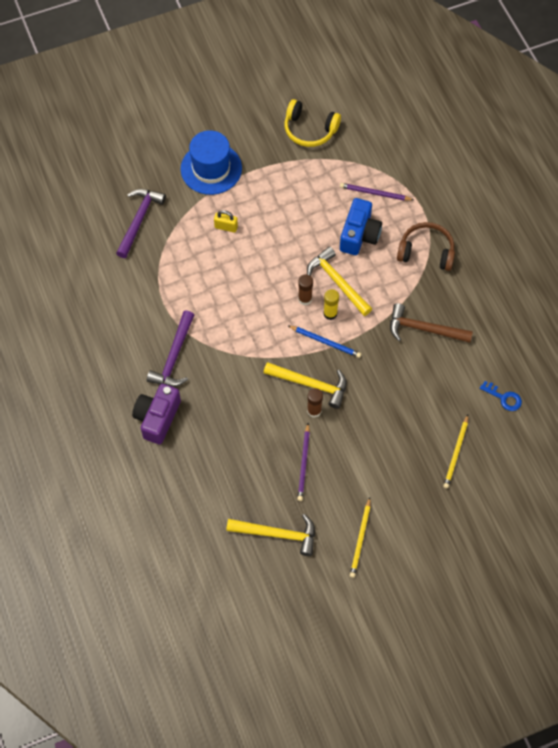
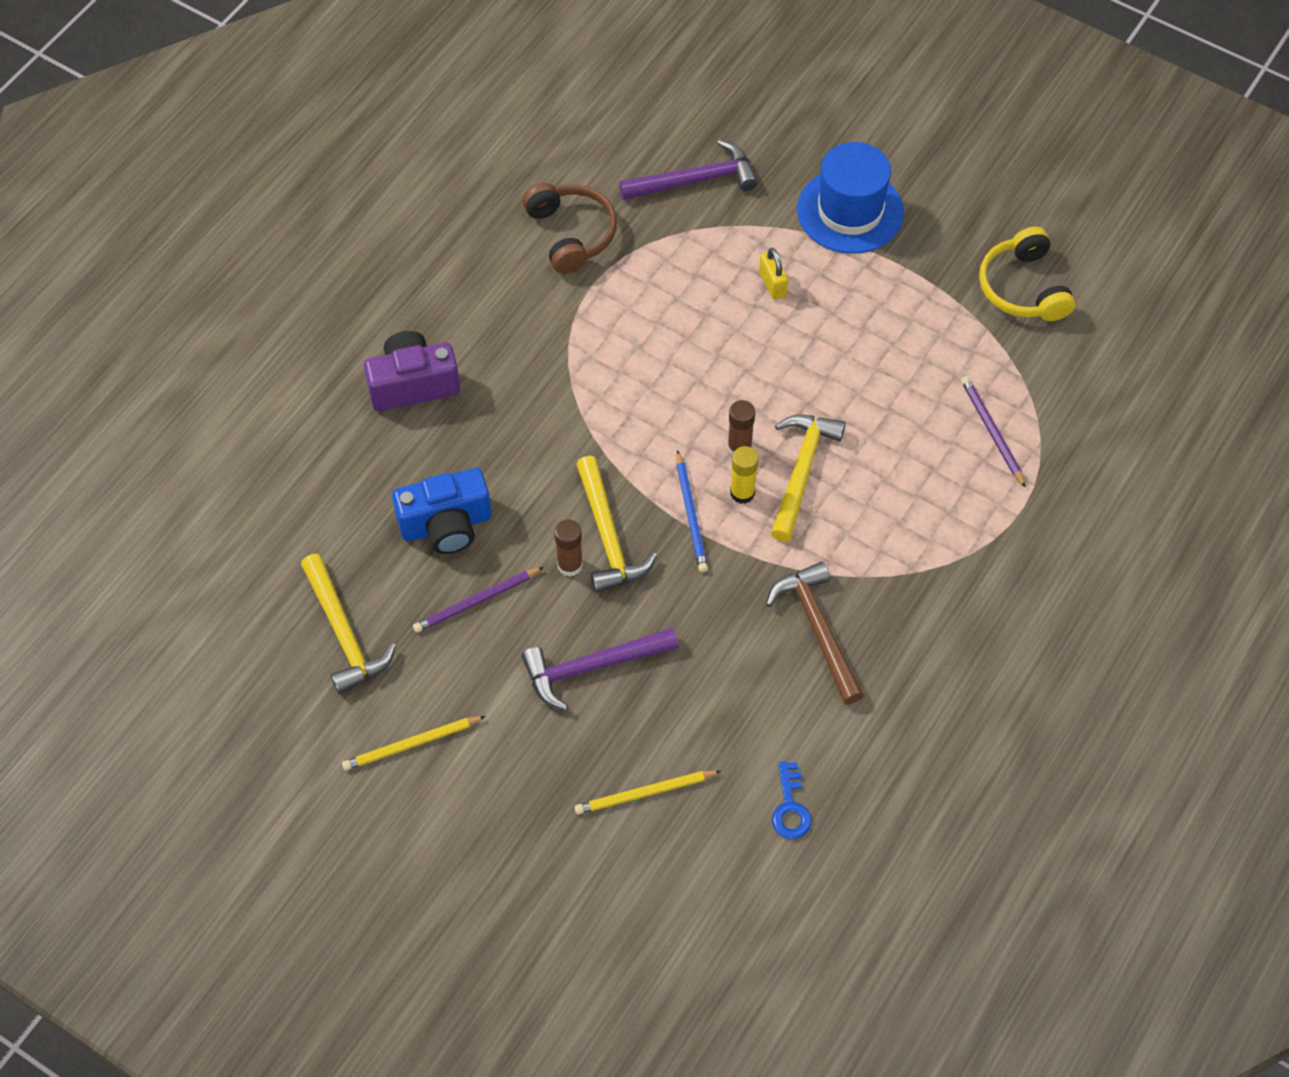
camera: 55 degrees right, 5 degrees down
(174, 357) = (520, 347): purple hammer -> purple hammer (592, 667)
(359, 235) = (903, 453): blue camera -> blue camera (446, 525)
(426, 252) = (952, 556): brown headphones -> brown headphones (571, 234)

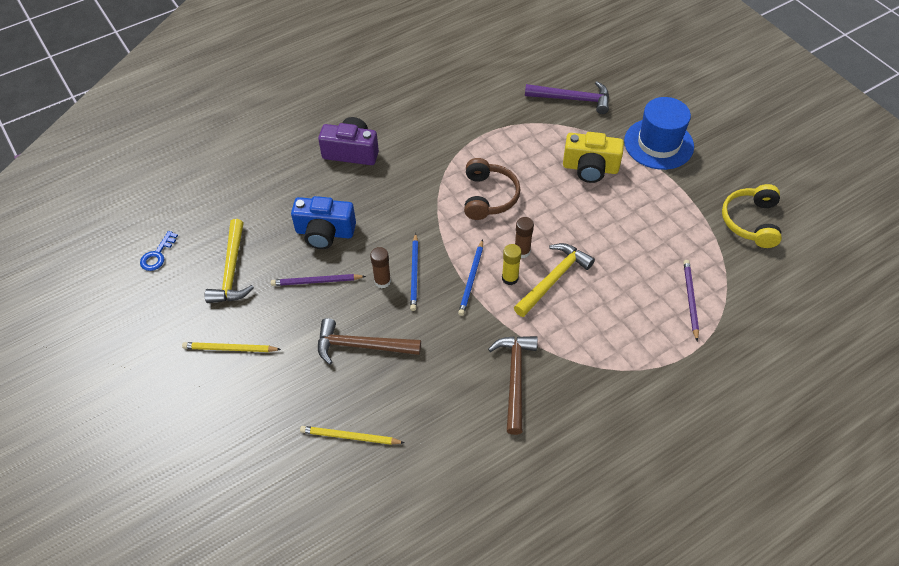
camera: 25 degrees right, 5 degrees down
(571, 234) = (485, 104): brown headphones -> brown headphones (488, 196)
(592, 667) = (361, 346): purple hammer -> brown hammer
(608, 536) = (414, 273): yellow hammer -> blue pencil
(772, 284) = (590, 168): yellow padlock -> yellow camera
(790, 808) = (437, 486): blue key -> blue key (157, 255)

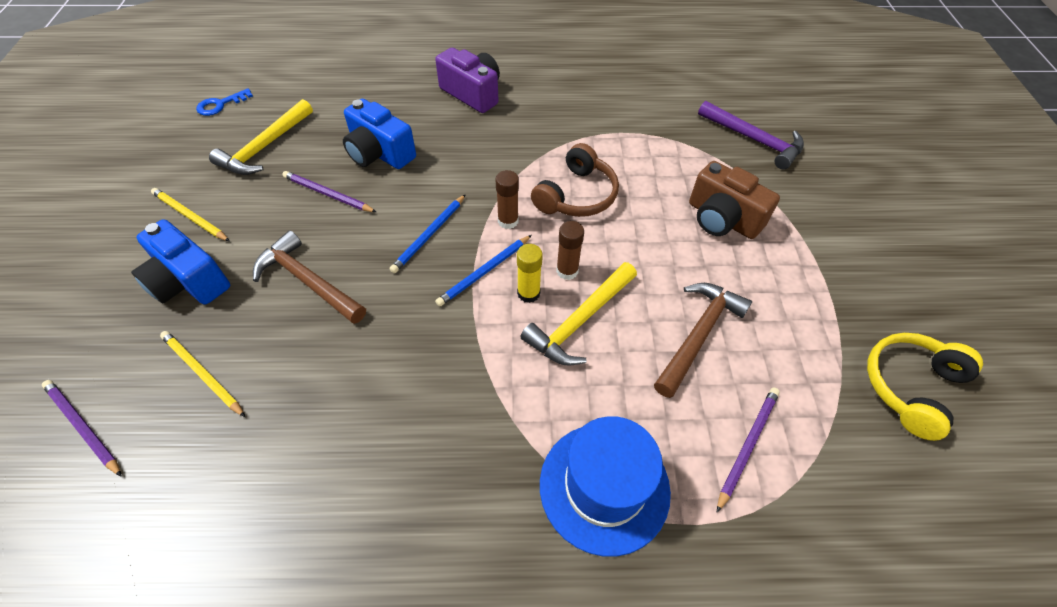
camera: 30 degrees right, 0 degrees up
(278, 390) = (189, 281): none -> blue camera
(306, 508) = (83, 427): none -> purple pencil
(382, 281) = (390, 226): brown glue stick -> brown glue stick (508, 221)
(515, 378) = (436, 416): brown hammer -> brown hammer (698, 335)
(553, 279) = (580, 321): yellow hammer -> yellow hammer turned 150 degrees clockwise
(590, 168) = (722, 219): yellow camera -> brown camera
(658, 144) = (833, 230): blue hat -> blue hat (604, 487)

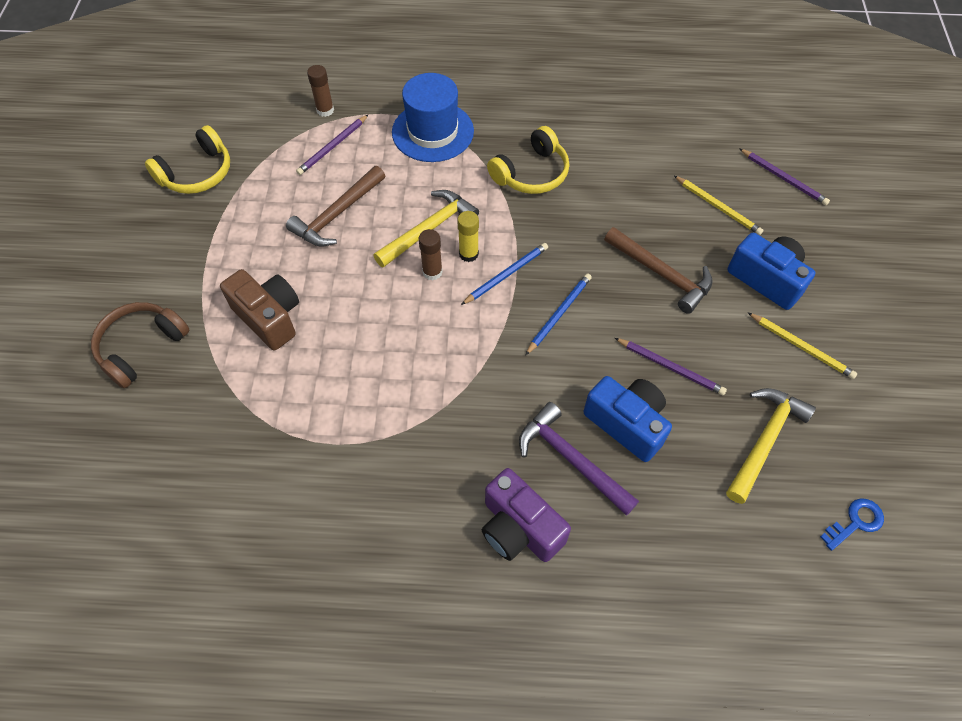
camera: 175 degrees left, 5 degrees up
(450, 414) = (531, 173): none -> yellow headphones
(508, 221) = (482, 325): brown glue stick -> brown glue stick (325, 110)
(576, 195) = (408, 353): brown headphones -> brown headphones (141, 347)
(754, 140) = (180, 422): purple hammer -> purple hammer (571, 459)

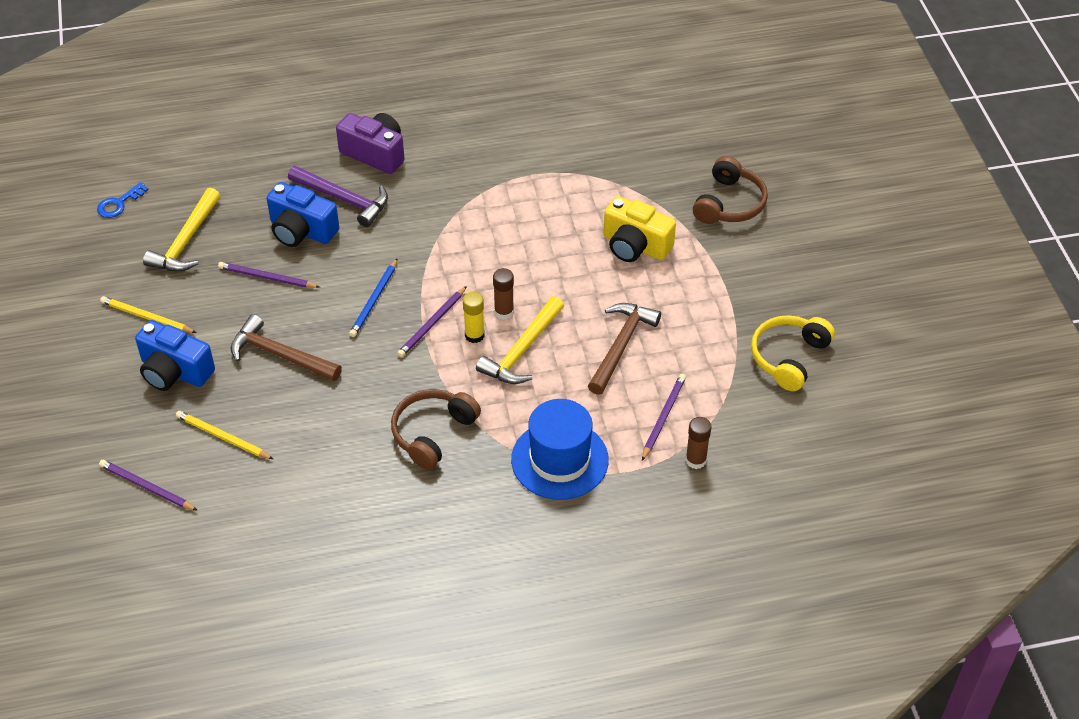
camera: 165 degrees right, 10 degrees down
(269, 317) = (635, 246): brown camera -> yellow camera
(506, 275) = (432, 324): blue pencil -> purple pencil
(531, 173) = (433, 433): yellow headphones -> brown headphones

